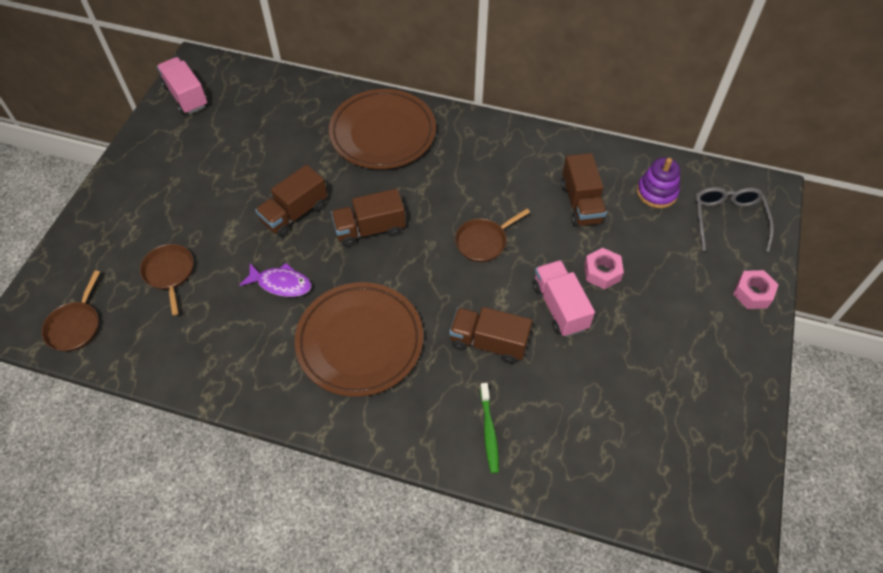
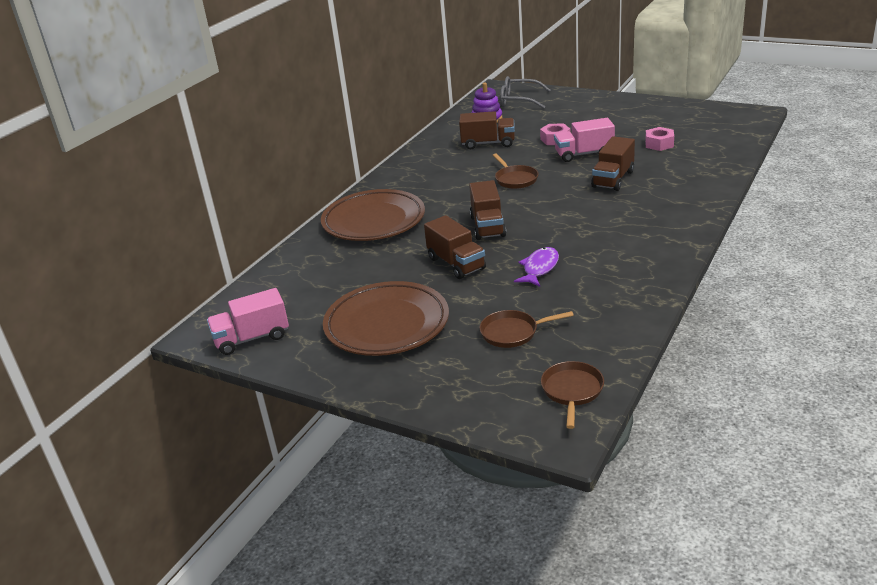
camera: 75 degrees left, 25 degrees down
(75, 326) = (572, 391): brown pan -> brown pan turned 105 degrees counterclockwise
(360, 341) = (607, 230): brown plate -> brown plate (387, 324)
(489, 431) = (690, 180): green toothbrush -> none
(752, 293) = (582, 98): pink nut -> pink nut (659, 144)

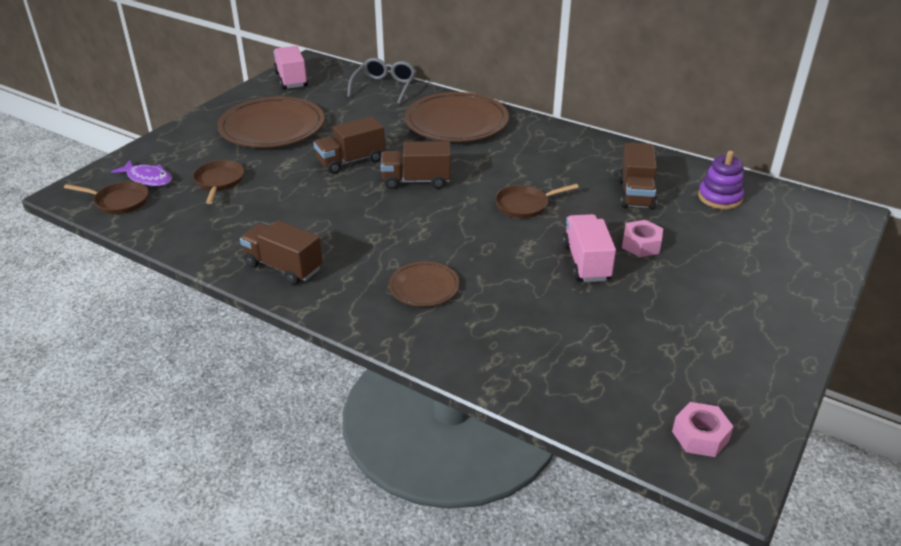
camera: 90 degrees right, 5 degrees up
(519, 100) = (793, 228): grey glasses -> grey glasses (384, 87)
(539, 268) = (316, 203): purple fish -> purple fish (148, 178)
(613, 179) = (501, 275): brown truck -> brown truck (283, 267)
(642, 204) = (424, 287): none -> brown plate
(659, 144) = (608, 334): pink nut -> pink nut (700, 436)

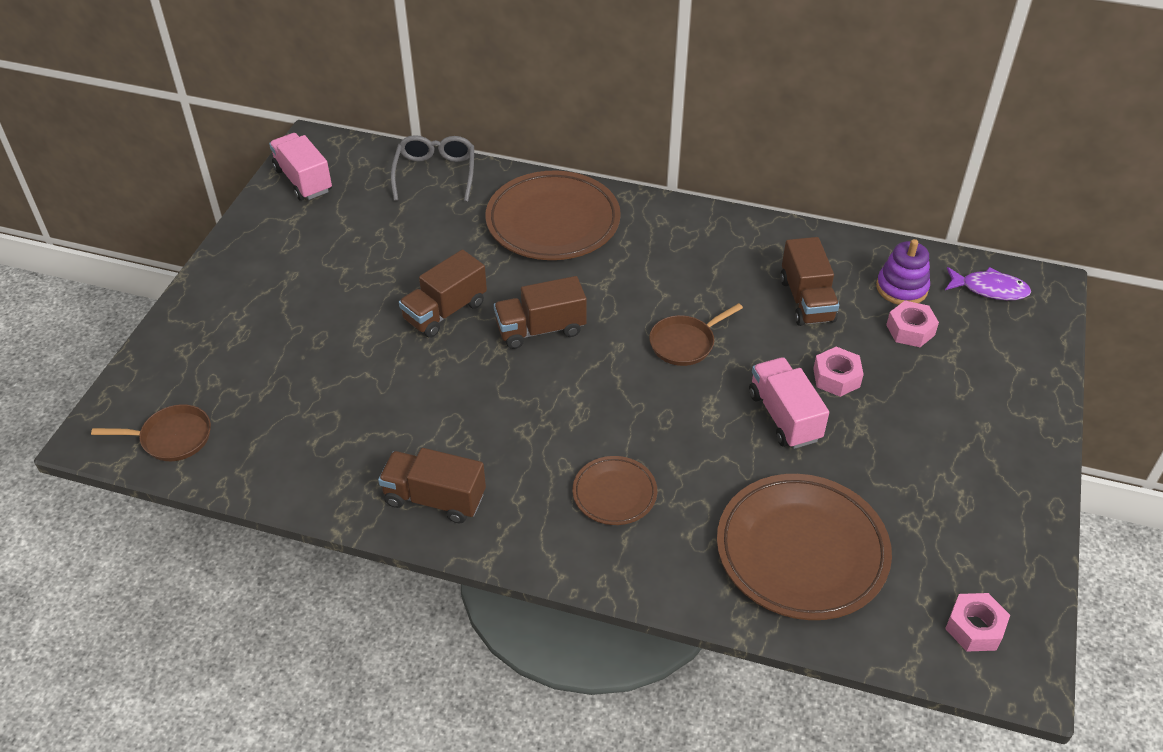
camera: 15 degrees left, 10 degrees up
(148, 178) = (191, 391): purple fish -> purple fish (990, 289)
(219, 182) = (289, 378): brown pan -> none
(272, 128) = (317, 273): brown plate -> brown plate (801, 551)
(717, 224) = (910, 330): none -> pink nut

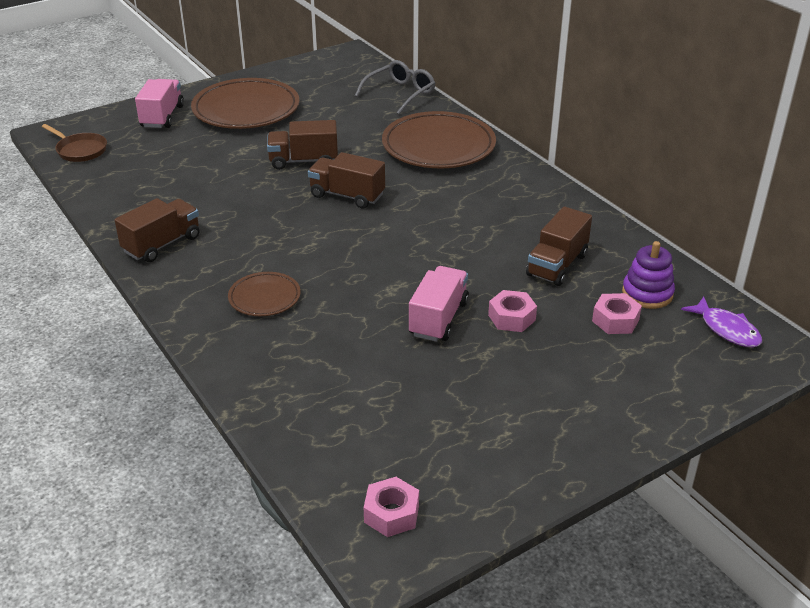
camera: 40 degrees right, 10 degrees down
(303, 180) = (318, 67): pink truck -> pink truck (162, 116)
(435, 499) = (162, 244): brown truck -> brown truck turned 75 degrees clockwise
(685, 343) = (430, 246): brown pan -> none
(801, 551) = (336, 395): brown plate -> brown plate (246, 110)

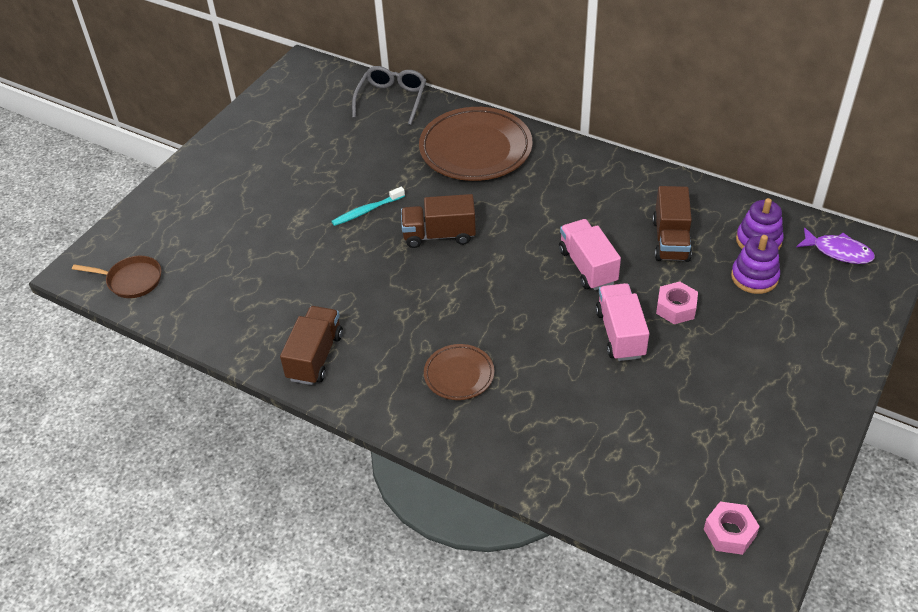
camera: 25 degrees left, 10 degrees up
(162, 116) = (181, 208): pink truck -> pink truck (587, 266)
(246, 110) = (259, 170): brown plate -> none
(303, 161) = (367, 211): brown truck -> turquoise toothbrush
(615, 320) = (754, 277): pink nut -> purple stacking toy

